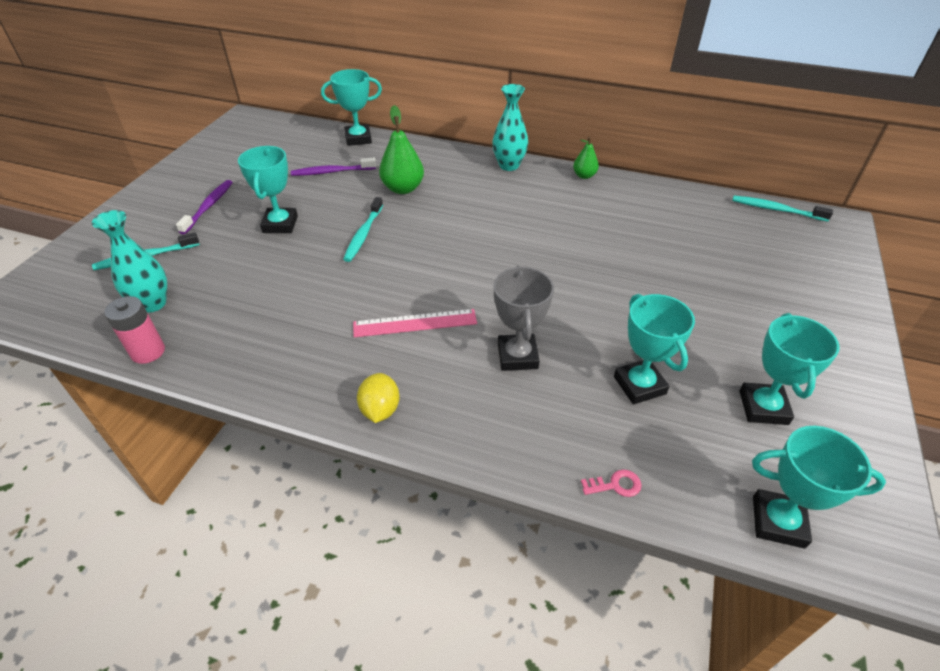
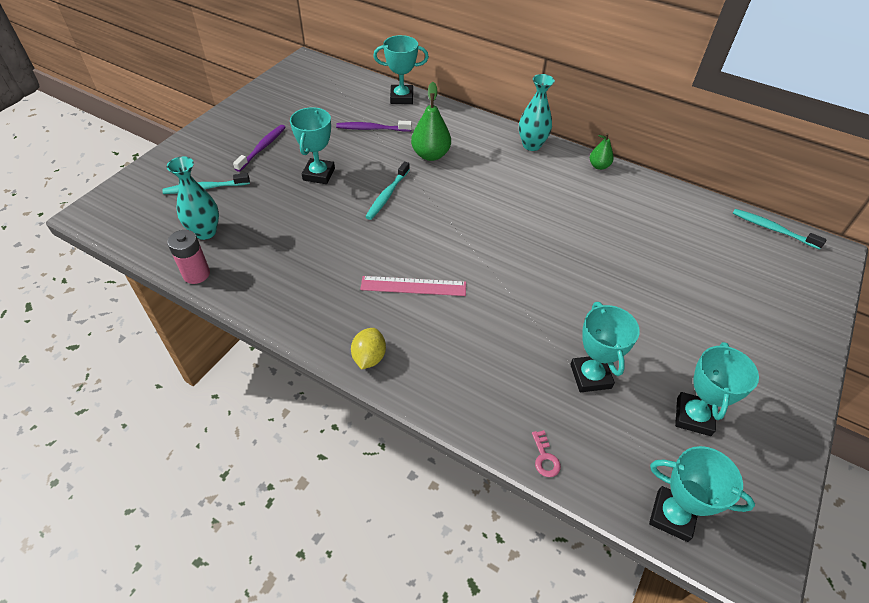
camera: 10 degrees right, 5 degrees up
(517, 356) = (493, 331): grey trophy -> none
(615, 485) = (545, 458): pink key -> pink key turned 75 degrees clockwise

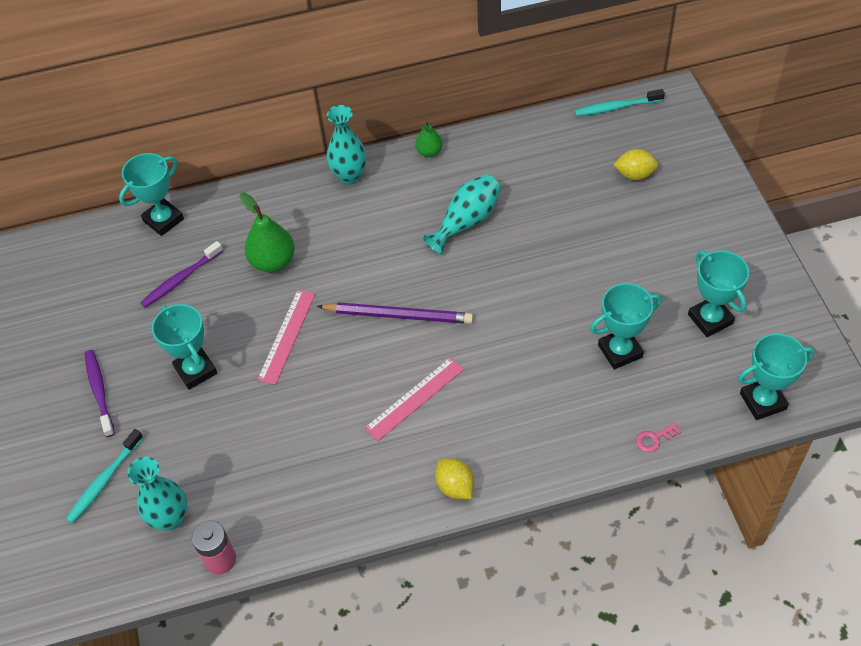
camera: 40 degrees left, 5 degrees up
(387, 195) = (286, 336): turquoise toothbrush -> pink ruler
(465, 234) = (398, 315): none -> purple pencil
(545, 458) = (654, 439): pink key -> pink key turned 120 degrees clockwise
(576, 218) = (467, 221): none -> turquoise vase
(590, 376) = (620, 351): turquoise trophy -> turquoise trophy turned 60 degrees counterclockwise
(739, 277) = (634, 174): none -> yellow lemon

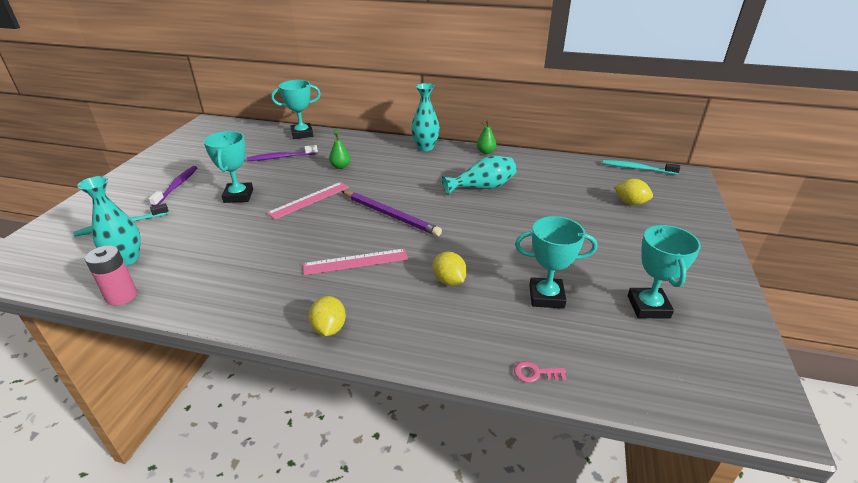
camera: 25 degrees right, 20 degrees down
(273, 261) = (340, 166): green pear -> green pear, size x0.58
(522, 376) = (449, 281): none -> yellow lemon
(762, 401) = (673, 392): turquoise trophy -> none

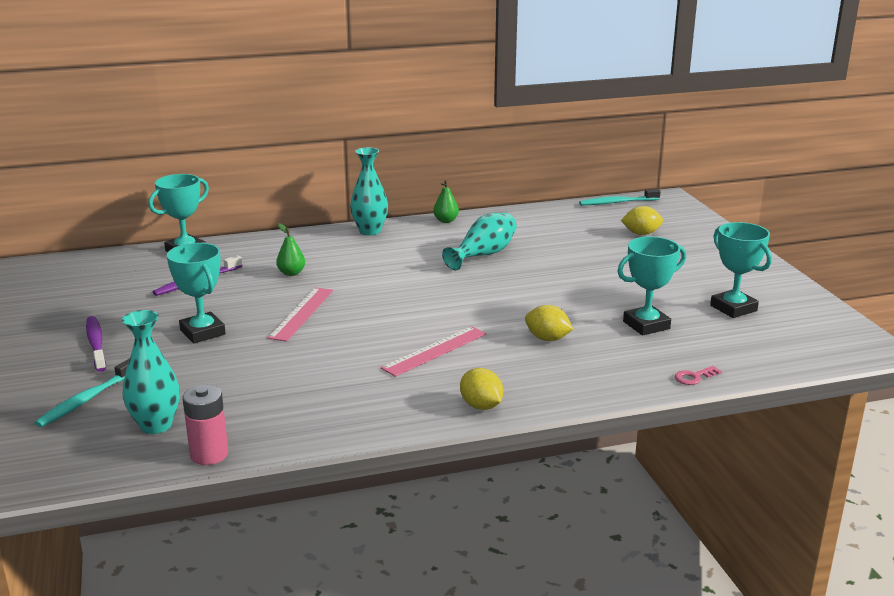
camera: 30 degrees left, 10 degrees down
(390, 215) = (417, 303): purple pencil -> none

